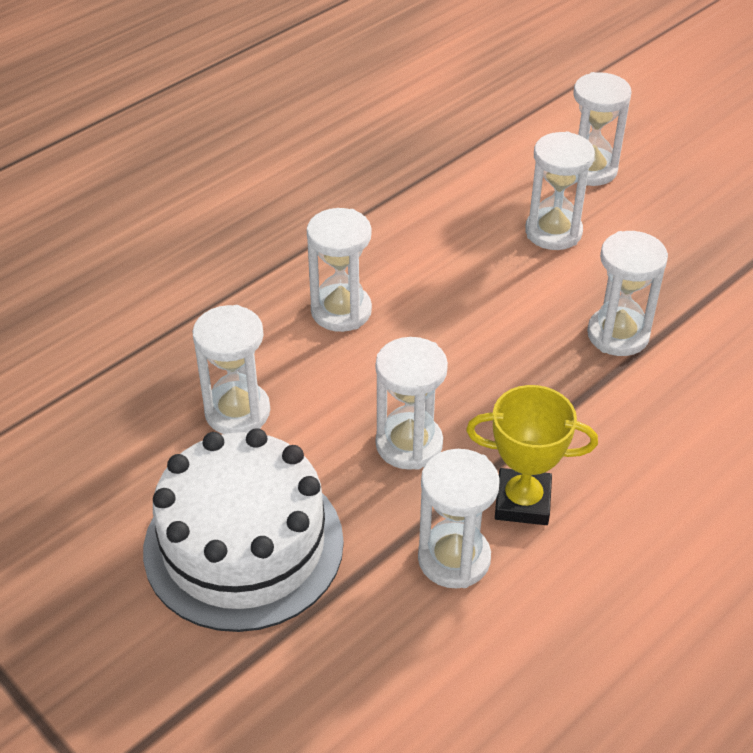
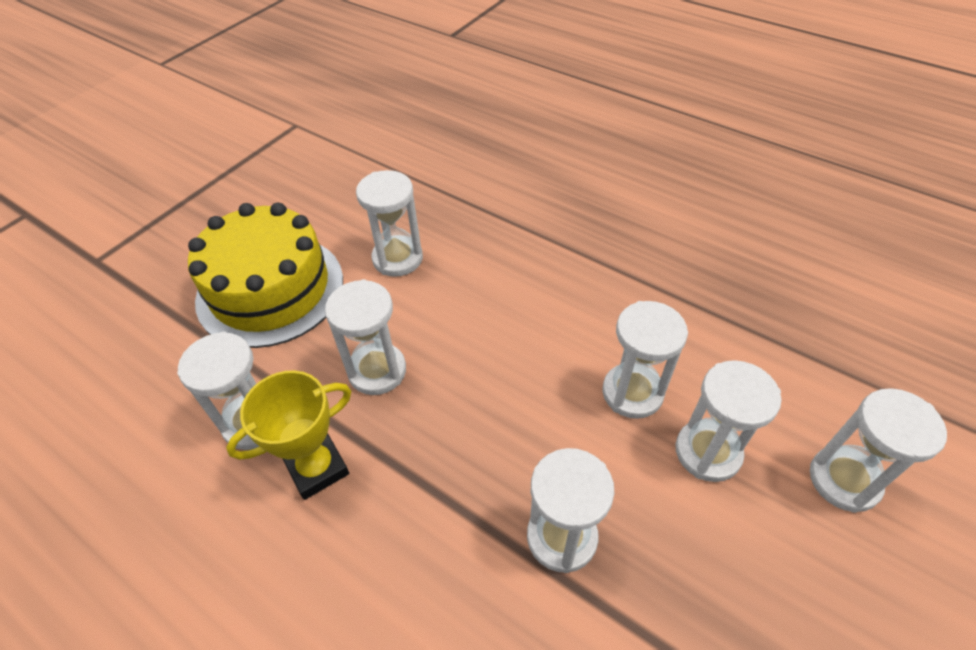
camera: 80 degrees right, 5 degrees up
(243, 545) = (270, 289): white cake -> yellow cake
(341, 311) = (524, 297): white hourglass -> white hourglass (632, 393)
(522, 502) = (317, 468): yellow trophy -> yellow trophy turned 60 degrees clockwise

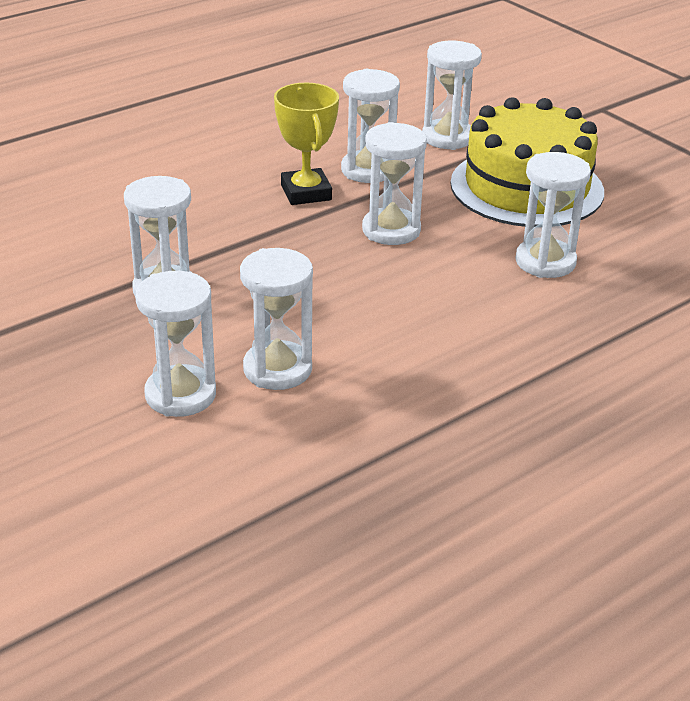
camera: 105 degrees right, 15 degrees down
(844, 480) = (87, 474): white hourglass -> white hourglass (447, 137)

